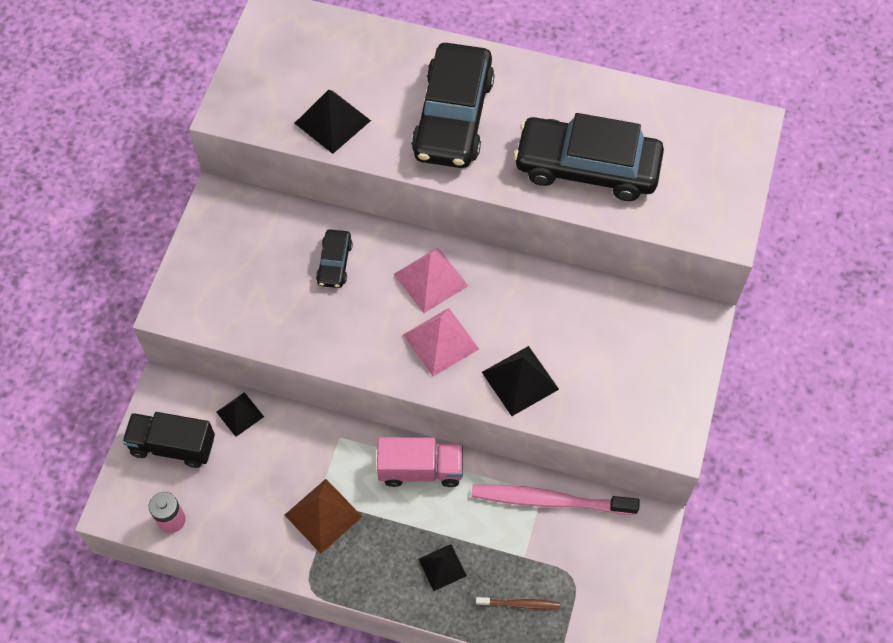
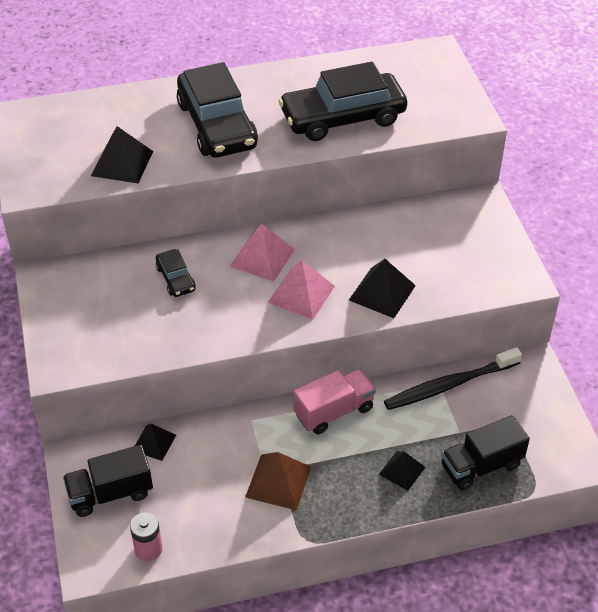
camera: 30 degrees left, 15 degrees down
(520, 604) = (481, 466): brown toothbrush -> black truck
(549, 500) = (448, 385): pink toothbrush -> black toothbrush

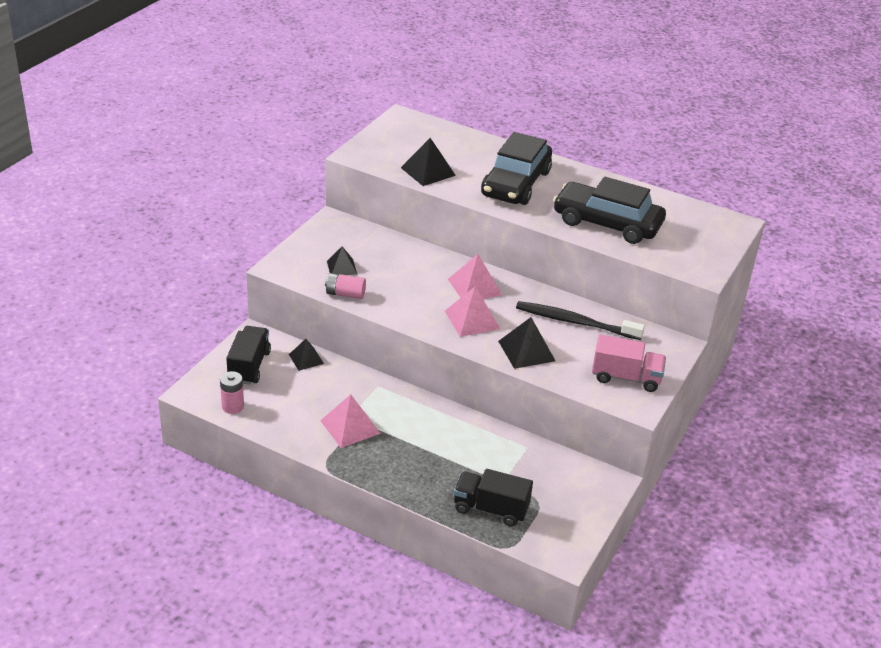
camera: 40 degrees right, 10 degrees down
(110, 493) = (249, 366): black truck -> black truck turned 75 degrees clockwise
(159, 350) = (345, 294): none -> pink battery
(176, 278) = (405, 266): black car -> none
(278, 481) = (350, 426): brown pyramid -> pink pyramid
(334, 411) = (435, 415): pink truck -> pink truck (626, 378)
(402, 470) = (434, 475): black pyramid -> black pyramid (341, 267)
(448, 385) = (532, 453): black toothbrush -> black toothbrush (574, 322)

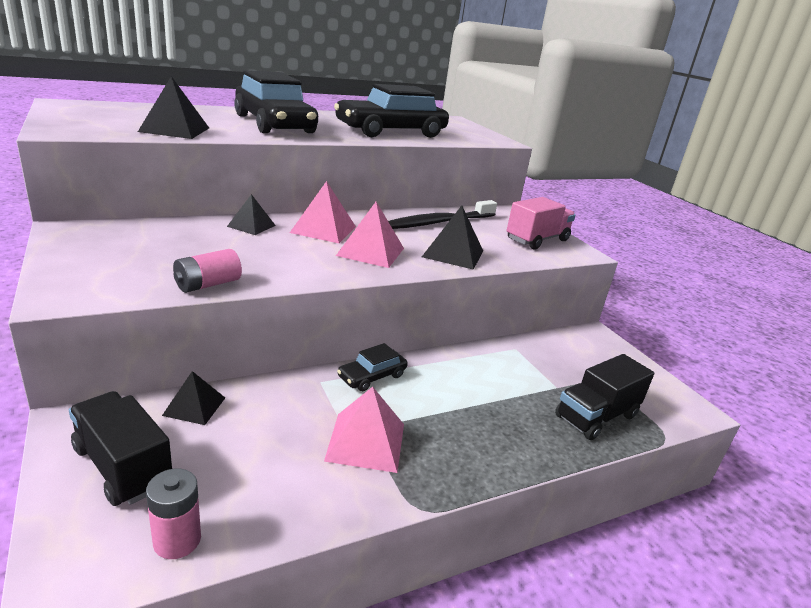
camera: 55 degrees left, 10 degrees down
(341, 267) = (157, 264): black pyramid -> black pyramid (251, 226)
(408, 401) = (372, 376): none -> black car

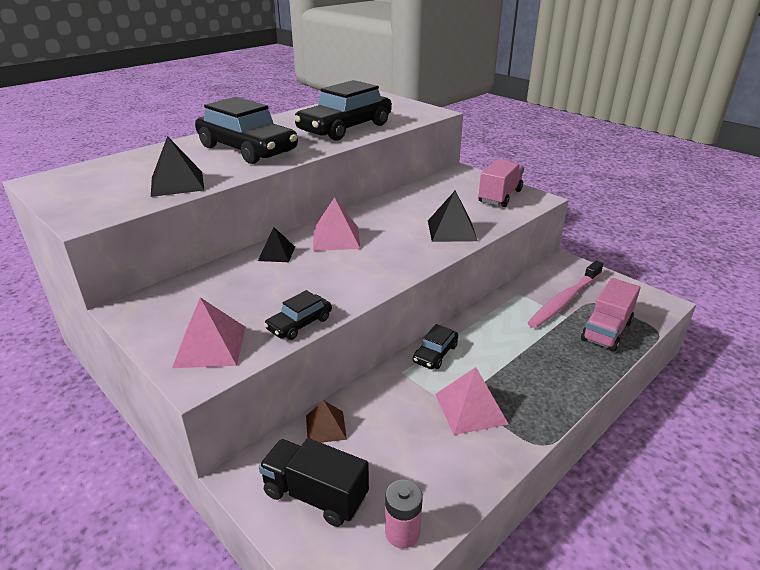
camera: 15 degrees left, 5 degrees up
(194, 406) = (325, 427): black pyramid -> brown pyramid
(208, 284) = (299, 323): pink battery -> black car
(370, 251) = (391, 249): pink pyramid -> pink pyramid (210, 346)
(438, 222) = (416, 202): black toothbrush -> none
(565, 371) = (564, 300): none -> pink toothbrush
(596, 416) = (606, 331): black truck -> pink truck

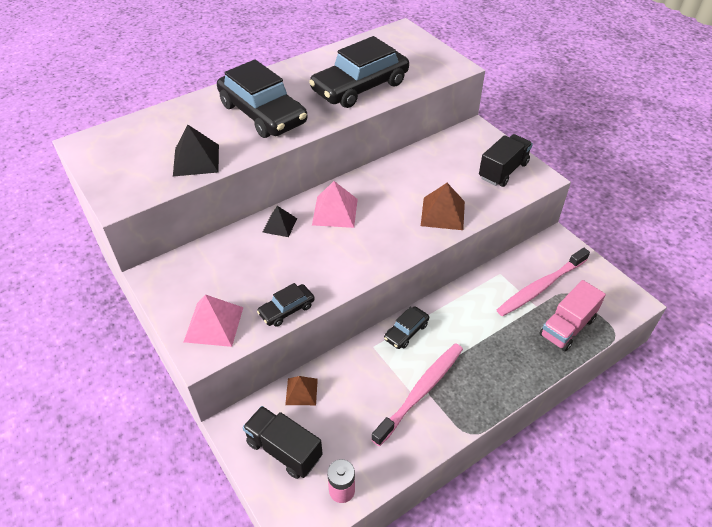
camera: 10 degrees right, 15 degrees up
(452, 230) = (443, 213): black pyramid -> brown pyramid
(470, 408) = (421, 391): pink pyramid -> pink toothbrush
(500, 196) = (503, 171): pink truck -> black truck

